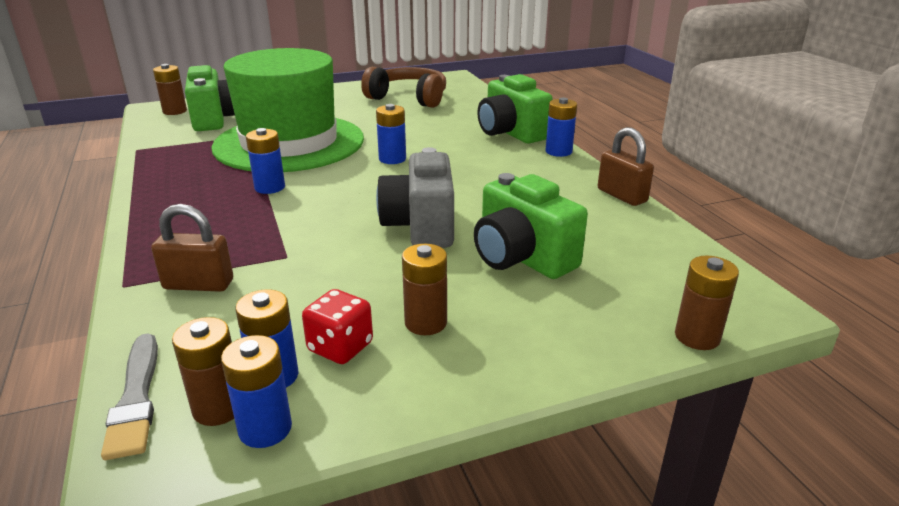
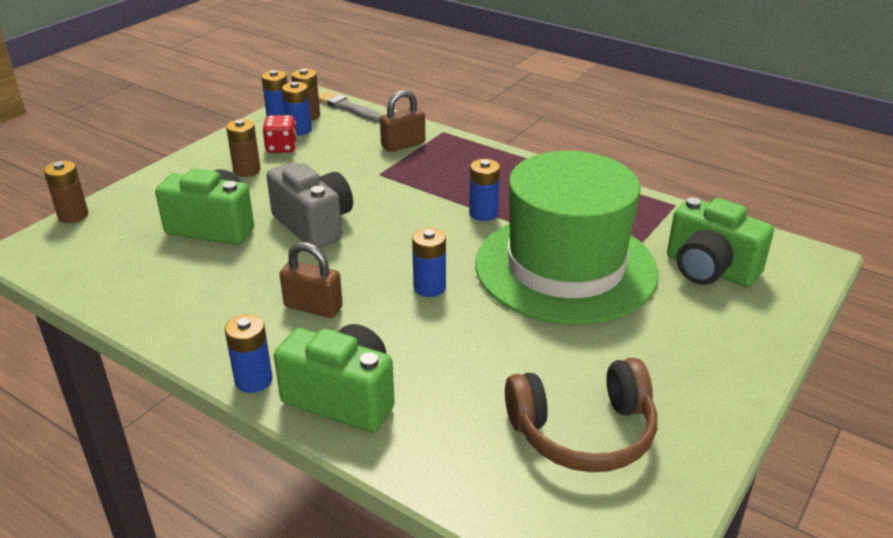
camera: 145 degrees right, 5 degrees up
(175, 111) = (780, 263): brown battery -> none
(622, 195) = (149, 327): brown padlock -> brown padlock (313, 307)

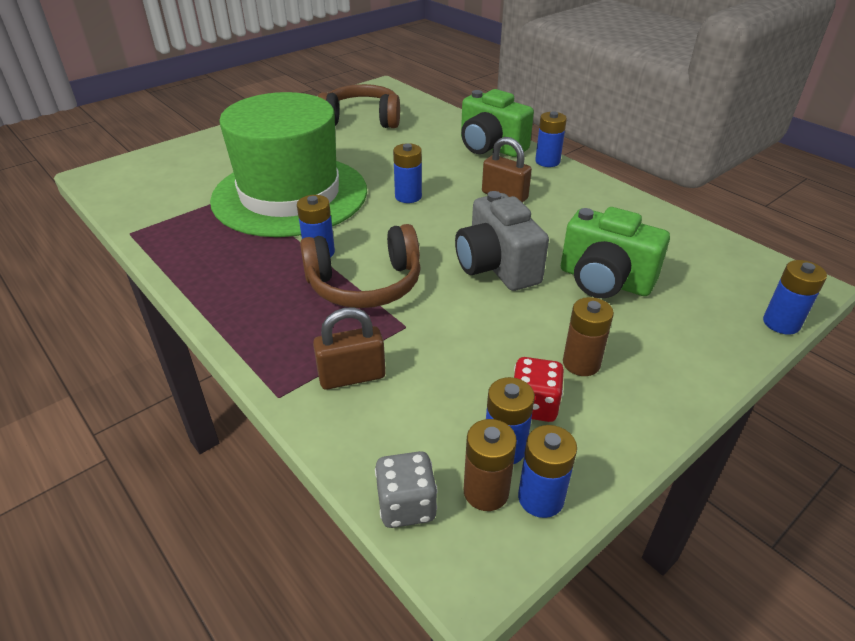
camera: 165 degrees left, 5 degrees up
(73, 215) = (781, 323): brown battery -> blue battery
(348, 108) = (406, 505): grey brush -> grey dice
(426, 195) = (365, 284): none -> brown headphones
(709, 270) = (183, 178): green camera -> none

